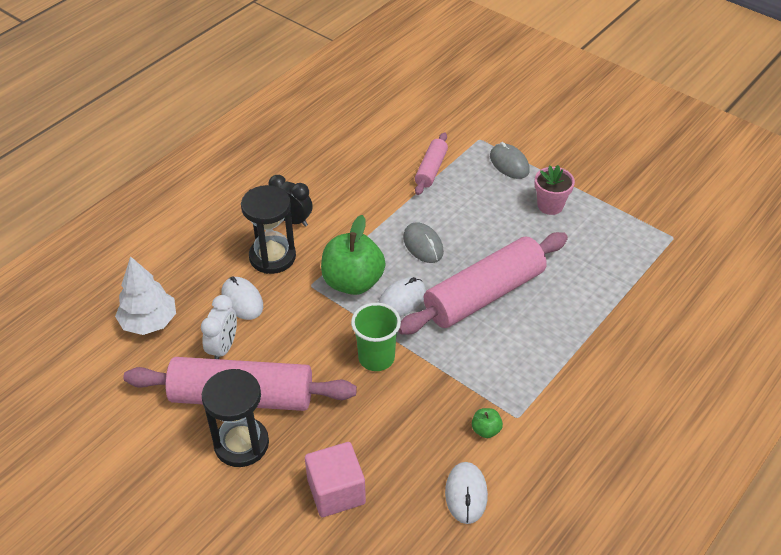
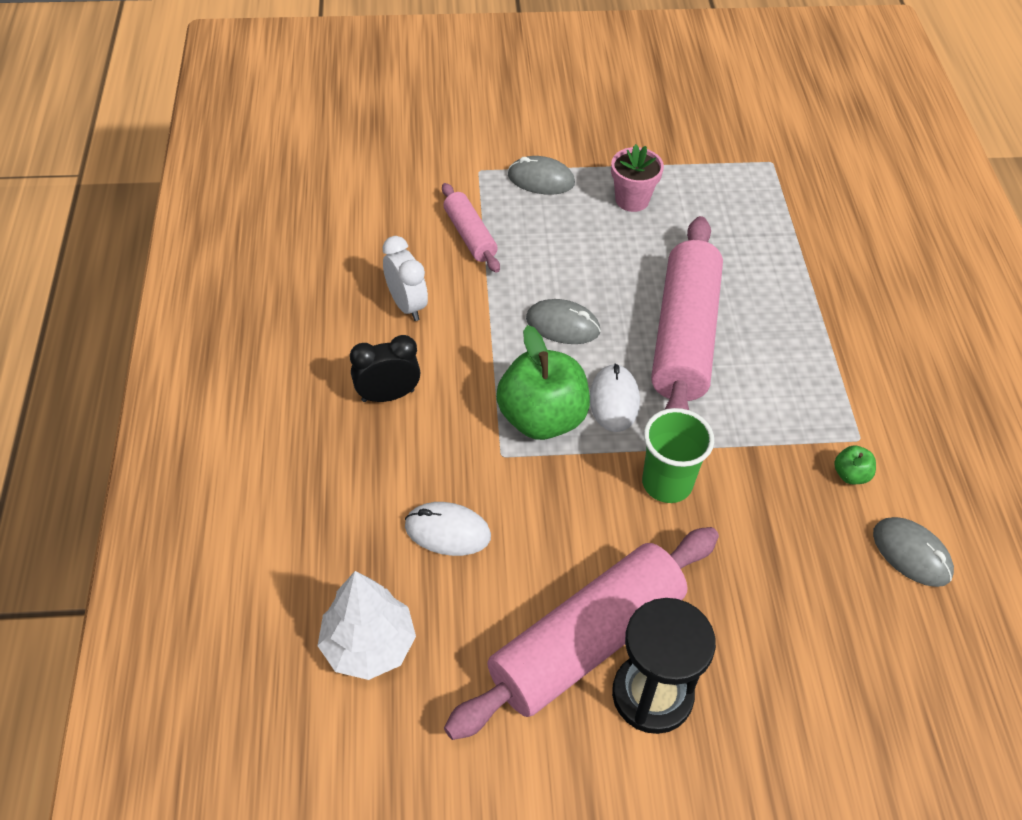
camera: 45 degrees left, 5 degrees up
(223, 348) = (495, 603): white clock -> white clock (407, 305)
(272, 257) = (418, 454): black hourglass -> none
(336, 491) = (804, 659): pink cube -> none
(466, 494) = (911, 554): white mouse -> grey mouse

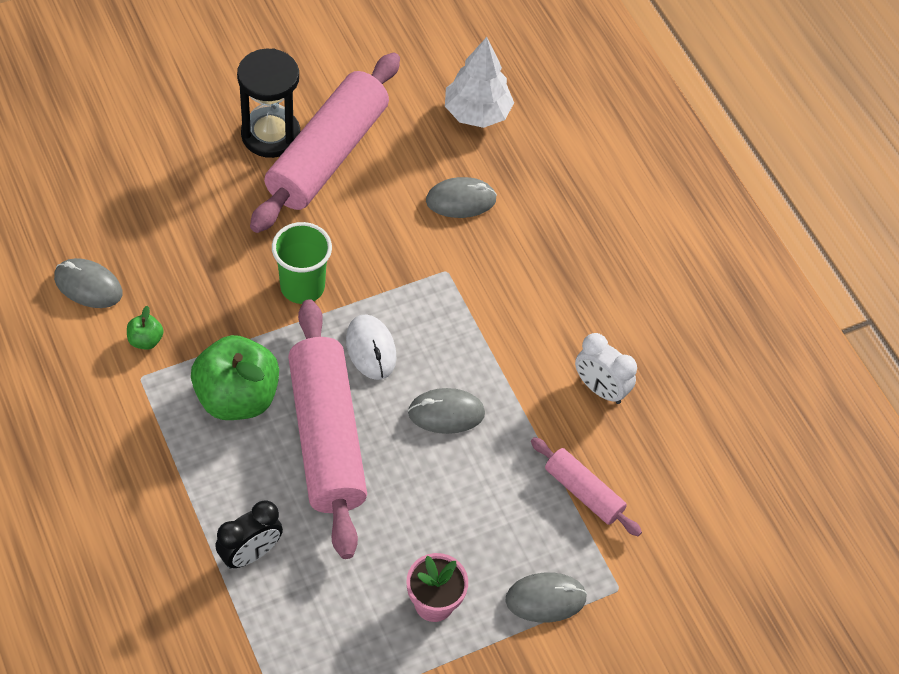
camera: 155 degrees right, 5 degrees up
(388, 395) = (566, 294): black clock -> black clock (250, 553)
(447, 531) = (461, 200): white mouse -> grey mouse
(542, 418) = (427, 313): green apple -> green apple (237, 397)

